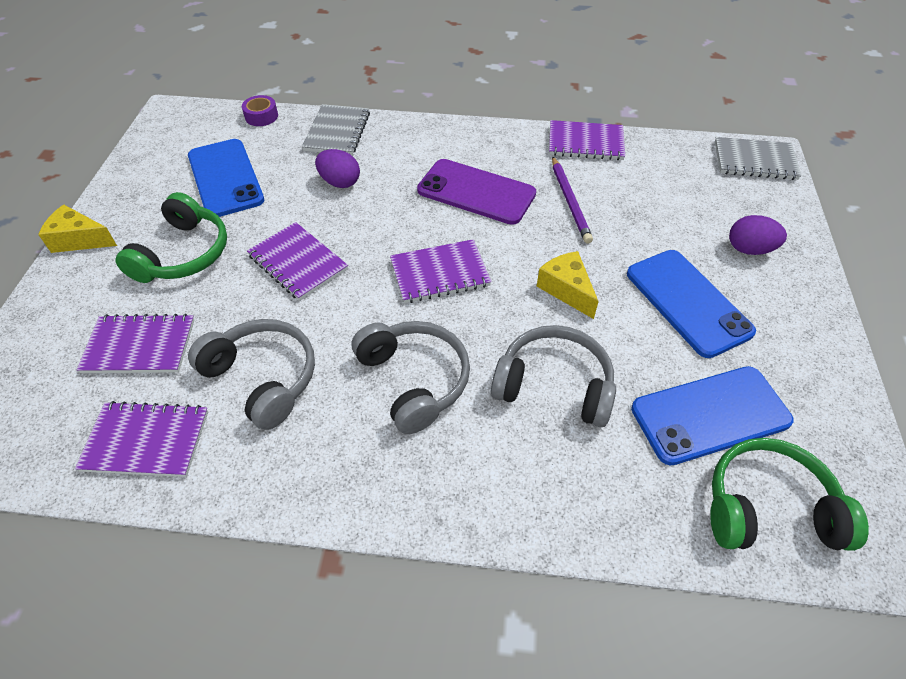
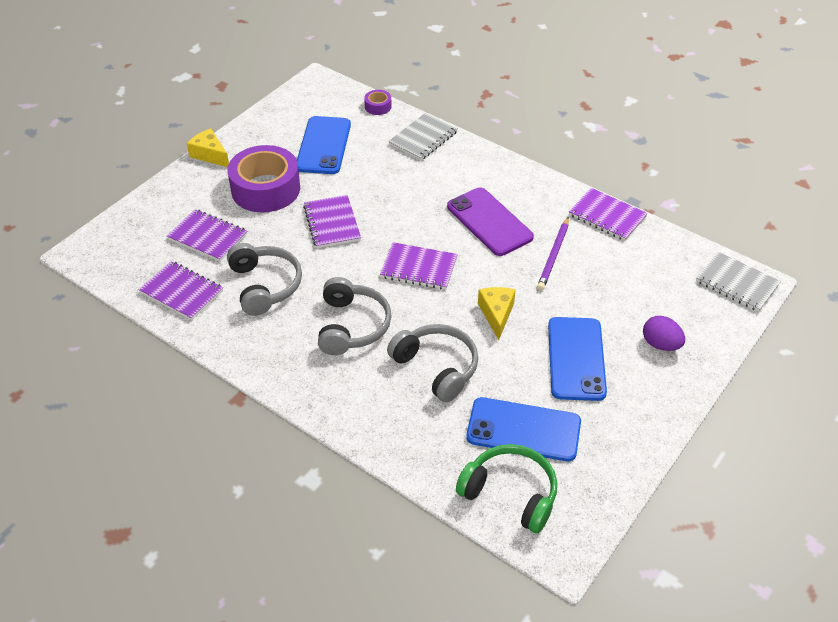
camera: 30 degrees right, 5 degrees down
(183, 254) = (265, 189): green headphones -> purple tape
(340, 182) = (398, 178): purple egg -> none

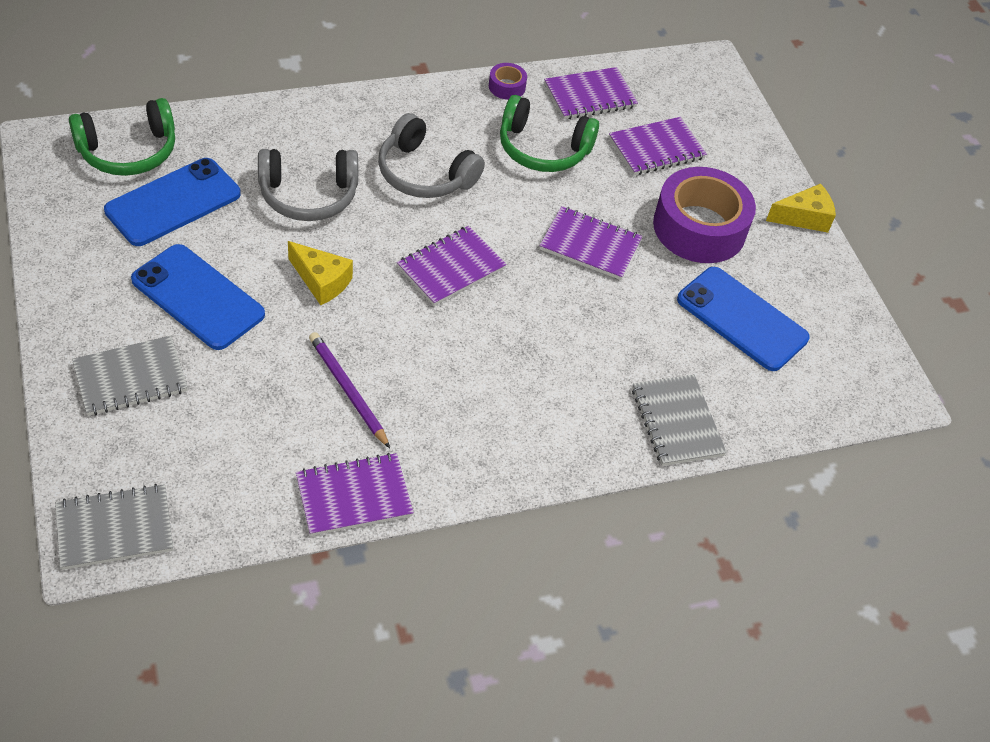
camera: 120 degrees right, 5 degrees up
(265, 285) = (542, 149): grey headphones -> green headphones
(378, 106) = (787, 421): purple tape -> purple tape (507, 87)
(489, 222) = (460, 374): purple phone -> none
(660, 344) = (130, 377): purple egg -> grey notebook

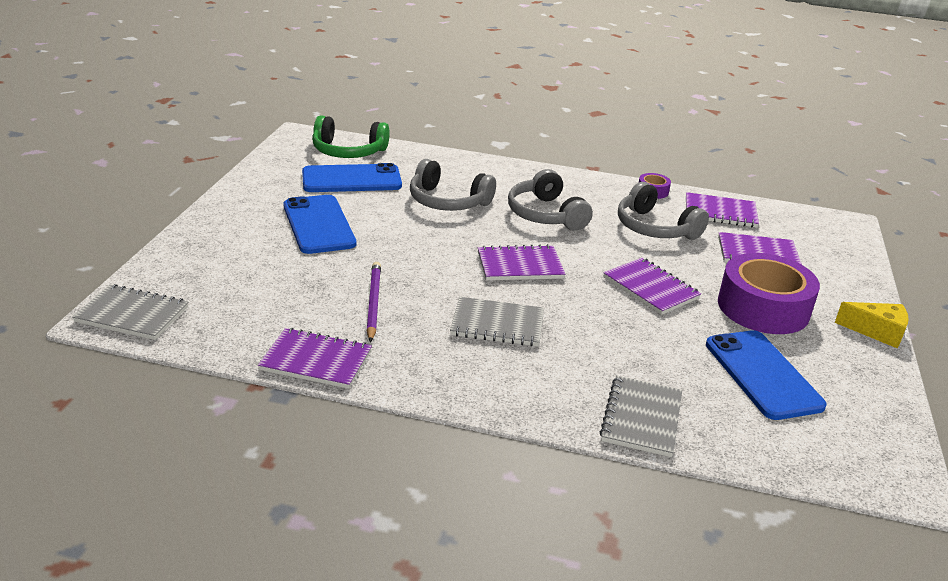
camera: 35 degrees right, 20 degrees down
(130, 377) = (231, 247): grey notebook -> grey notebook (497, 324)
(321, 281) = (413, 243): yellow cheese -> none
(542, 149) = (654, 228): green headphones -> grey headphones

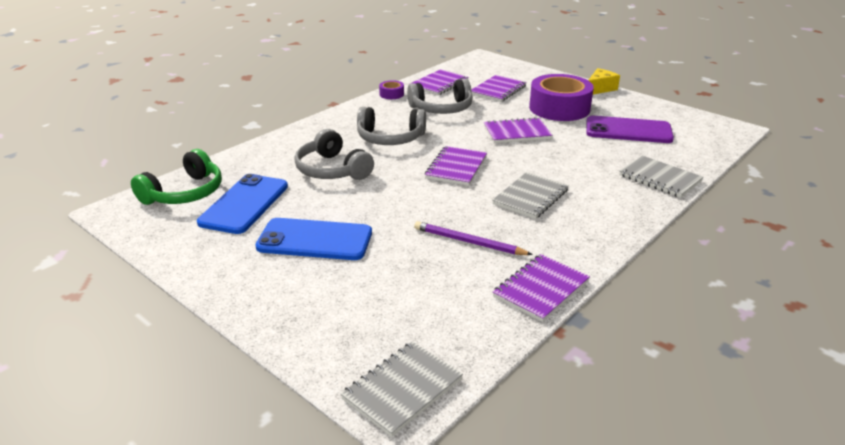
camera: 60 degrees left, 0 degrees up
(447, 201) = (332, 170): grey headphones -> grey headphones turned 90 degrees clockwise
(762, 374) = (628, 130): blue phone -> purple phone

